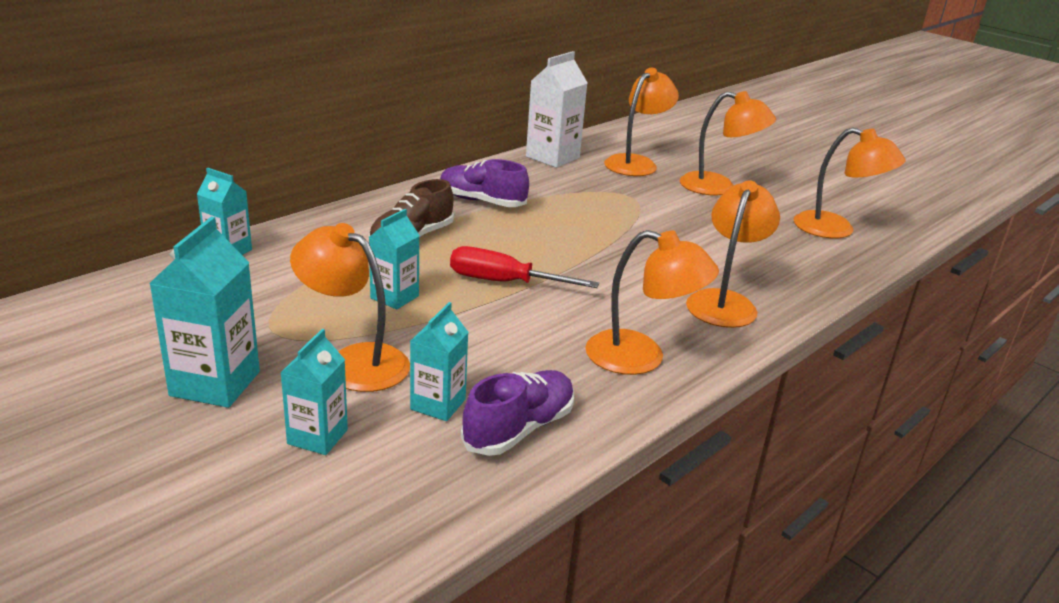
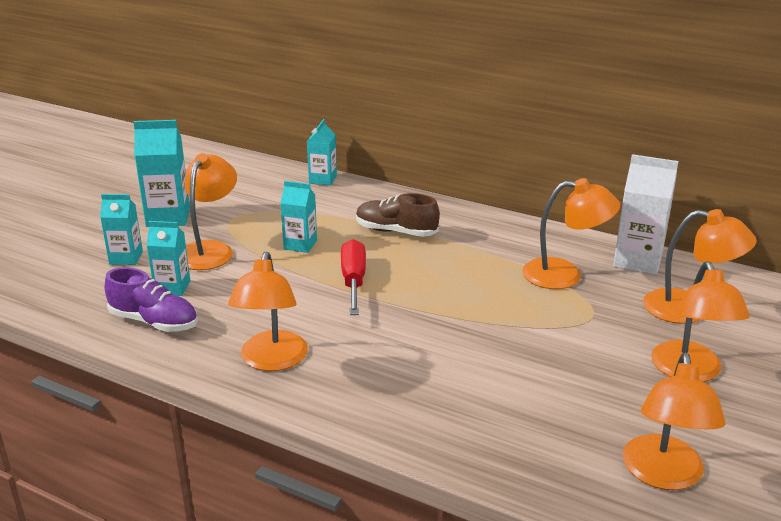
camera: 75 degrees right, 0 degrees up
(482, 201) = (493, 245): purple shoe -> none
(725, 302) = (399, 398): orange lamp -> orange lamp (565, 275)

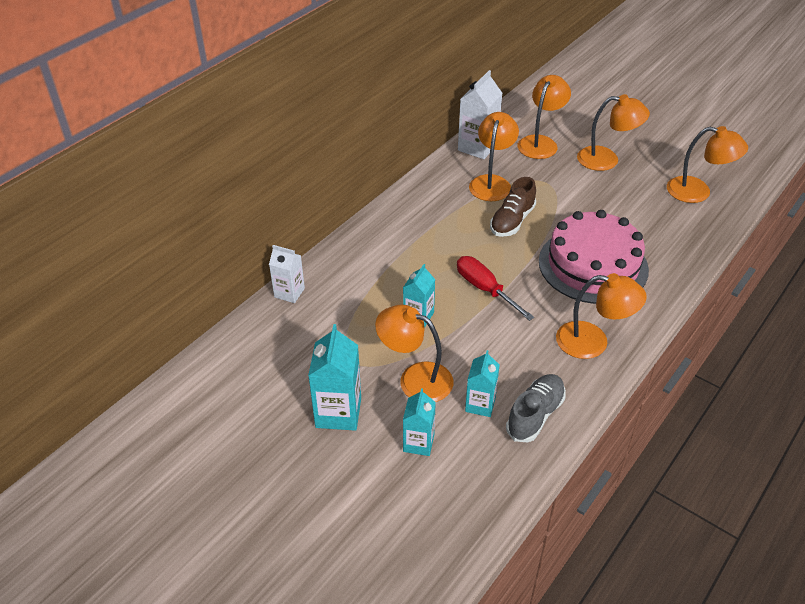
camera: 80 degrees left, 15 degrees up
(154, 322) = (535, 415): purple shoe -> grey shoe
(323, 179) = (289, 293): turquoise carton -> white carton
(353, 281) = (484, 289): red screwdriver -> red screwdriver turned 45 degrees clockwise
(396, 231) = (408, 256): brown shoe -> brown shoe (512, 221)
(422, 360) = (593, 265): none -> pink cake

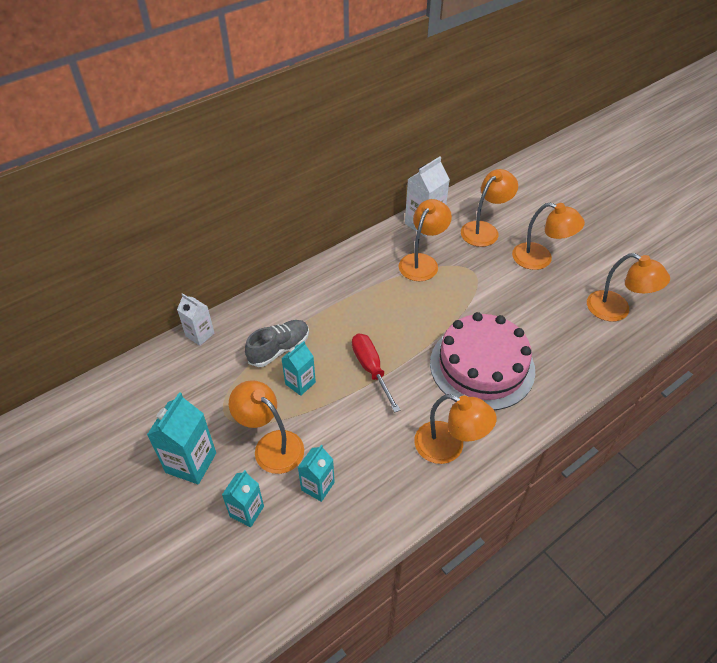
camera: 15 degrees right, 5 degrees up
(512, 221) = (424, 305): brown shoe -> none
(535, 415) = (363, 510): grey shoe -> grey shoe (279, 349)

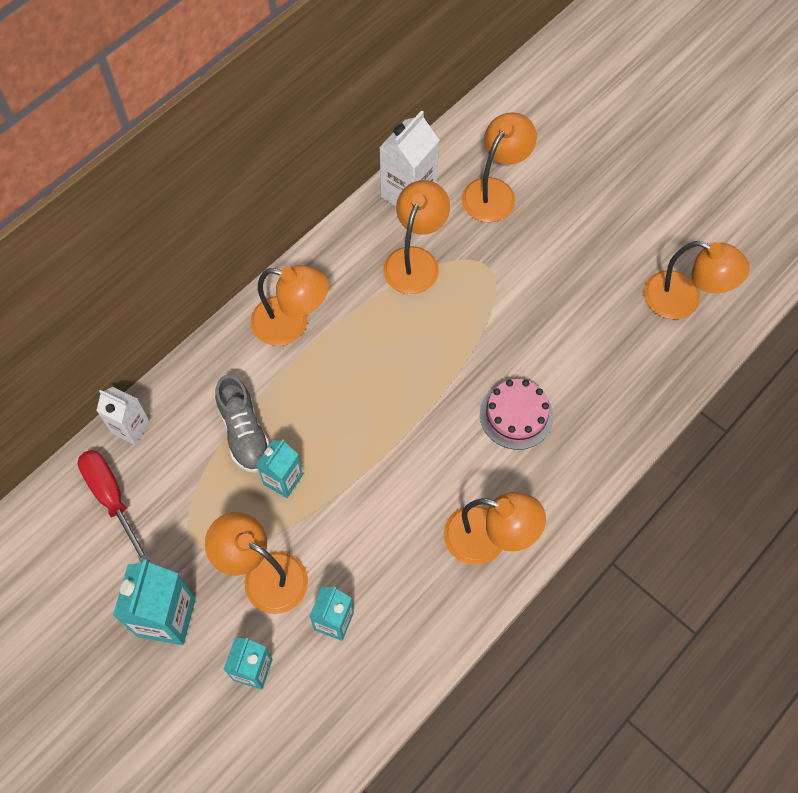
camera: 10 degrees left, 15 degrees up
(279, 349) = (244, 432): grey shoe -> grey shoe turned 120 degrees clockwise
(371, 368) = (372, 442): red screwdriver -> red screwdriver (111, 497)
(482, 366) = (516, 415): pink cake -> pink cake, size x0.53
(540, 259) = (576, 231): orange lamp -> orange lamp (291, 324)

